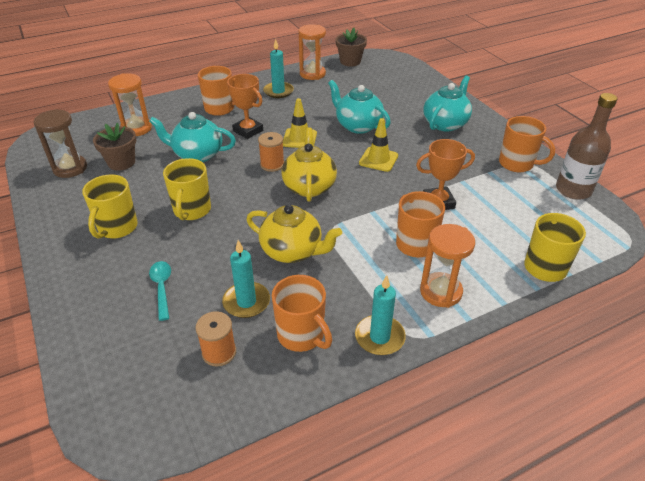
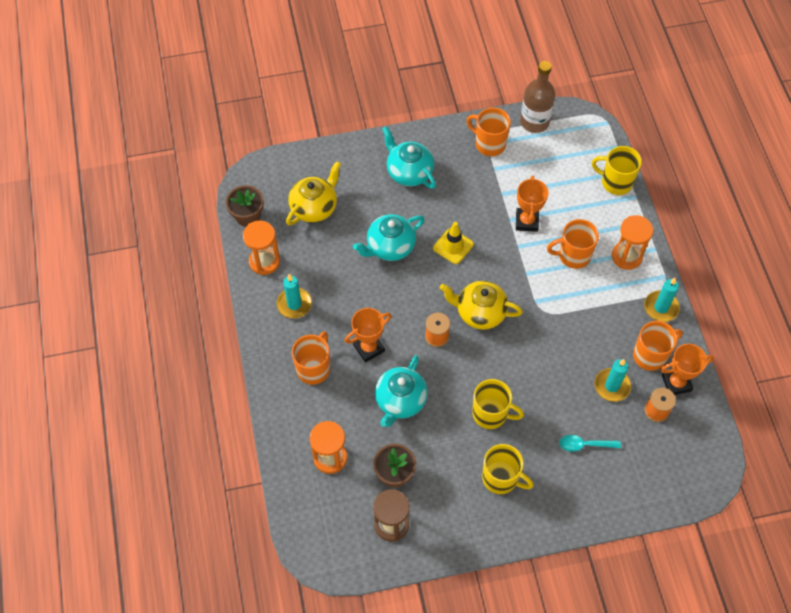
camera: 75 degrees left, 20 degrees up
(266, 369) = (676, 383): none -> orange trophy
(292, 251) = (563, 343): yellow teapot -> yellow teapot (314, 207)
(299, 139) = (398, 303): yellow traffic cone -> none
(517, 164) = (489, 144): orange mug -> orange mug turned 105 degrees counterclockwise

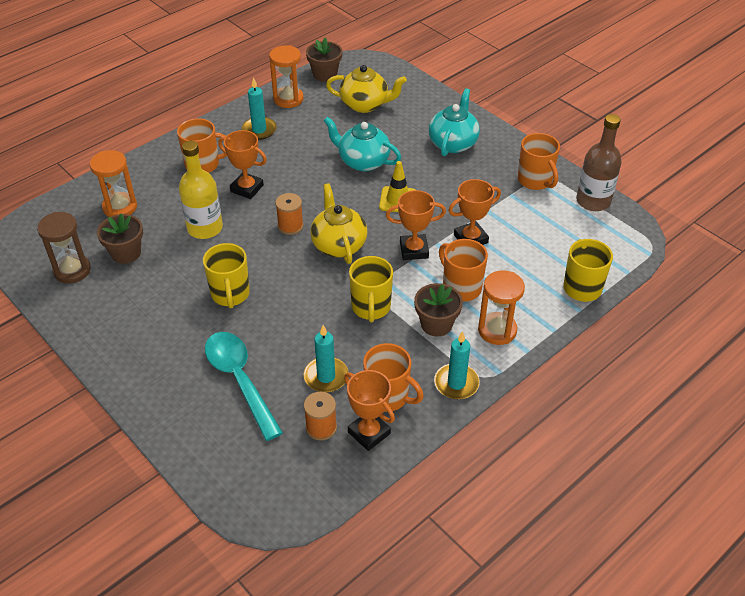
camera: 60 degrees right, 15 degrees down
(400, 401) = (205, 228): turquoise teapot -> yellow bottle
(489, 144) = (535, 180): orange mug -> orange mug turned 150 degrees clockwise
(501, 478) = (162, 328): yellow mug -> yellow mug (371, 307)
(516, 265) = (414, 250): none -> orange trophy
(584, 445) = (239, 380): turquoise spoon -> turquoise spoon, size x1.89
(600, 290) = (436, 324): none -> brown flower pot

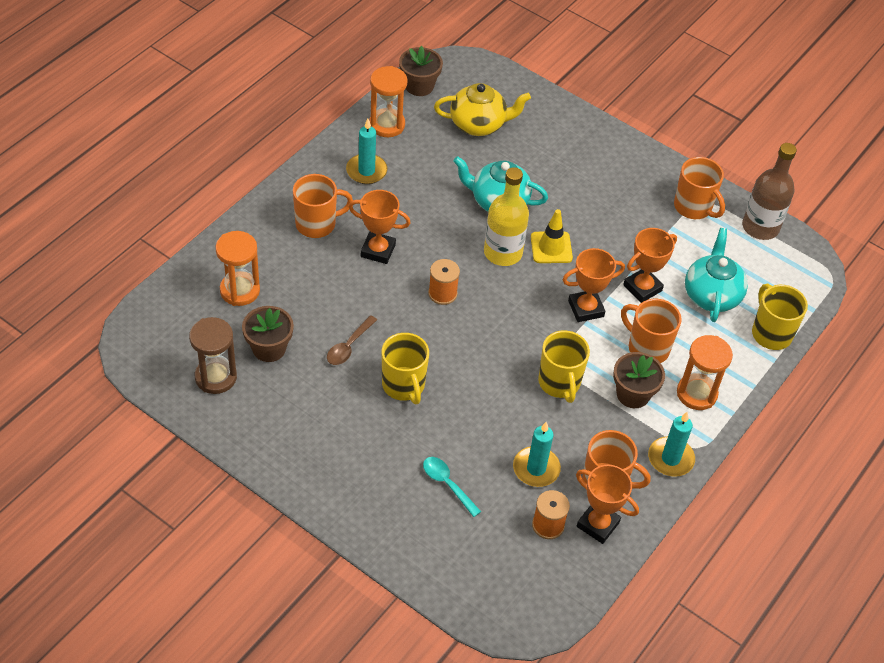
camera: 15 degrees left, 5 degrees up
(194, 258) = (349, 346): none -> brown spoon
(205, 228) = (347, 307): yellow bottle -> yellow bottle (503, 252)
(239, 380) = (447, 484): turquoise spoon -> turquoise spoon, size x0.53
(339, 245) = (503, 311): yellow teapot -> none
(453, 143) = (592, 167): turquoise teapot -> turquoise teapot (711, 295)

